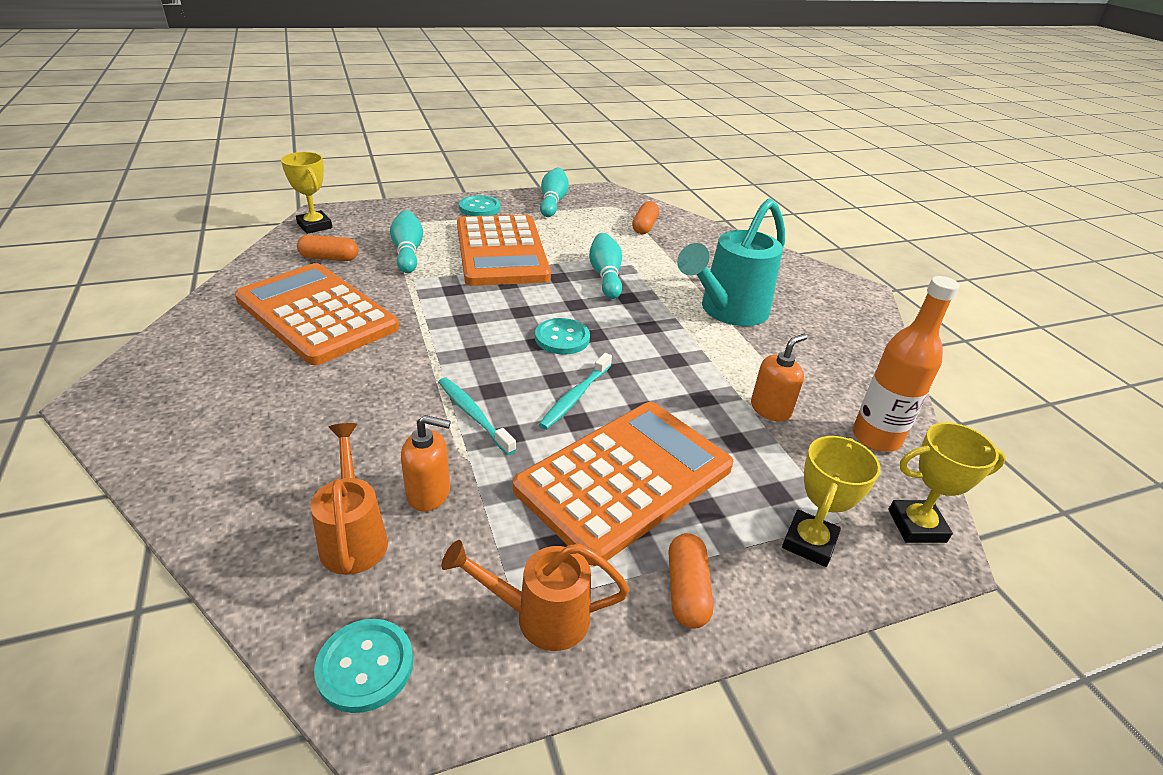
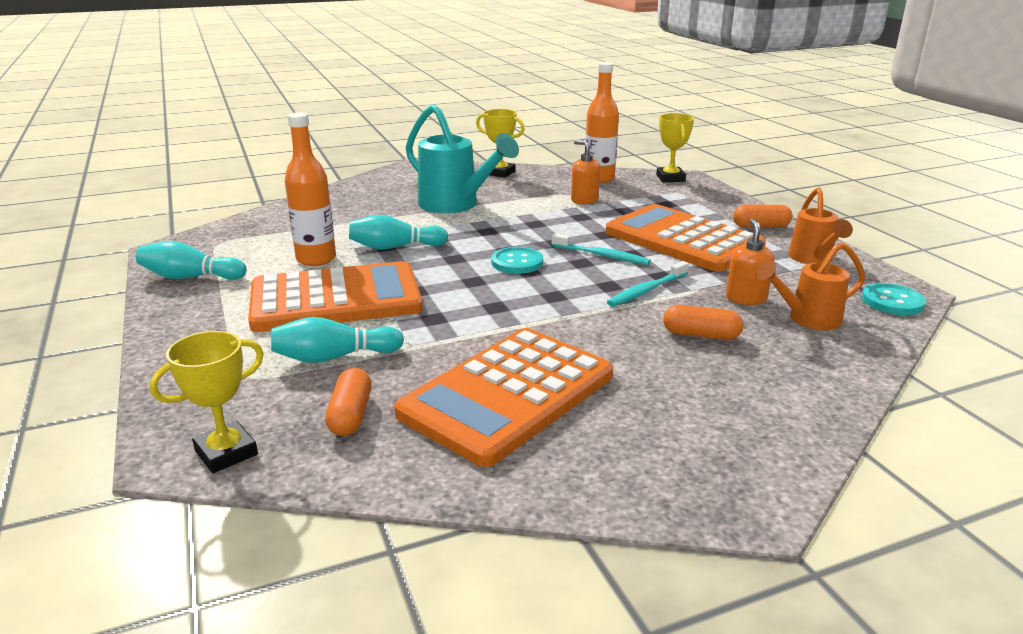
camera: 90 degrees left, 10 degrees down
(479, 208) = (194, 322): turquoise button -> none
(581, 243) = (316, 259): none -> orange bottle
(644, 226) = (278, 231): orange capsule -> orange capsule (701, 335)
(809, 542) = (701, 199): yellow trophy -> yellow trophy (500, 173)

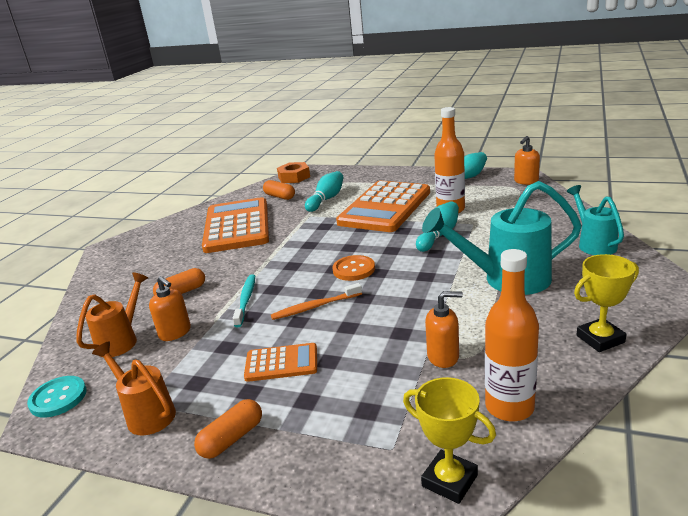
camera: 135 degrees right, 0 degrees up
(193, 242) = (526, 181): none -> orange soap dispenser
(226, 453) = (294, 177): yellow trophy -> orange nut
(355, 192) = (593, 243): none -> turquoise watering can
(517, 262) = (354, 269): turquoise button -> orange button
(602, 255) = (315, 307): turquoise toothbrush -> orange toothbrush
(683, 240) = (281, 363): orange calculator -> orange calculator, size x0.47

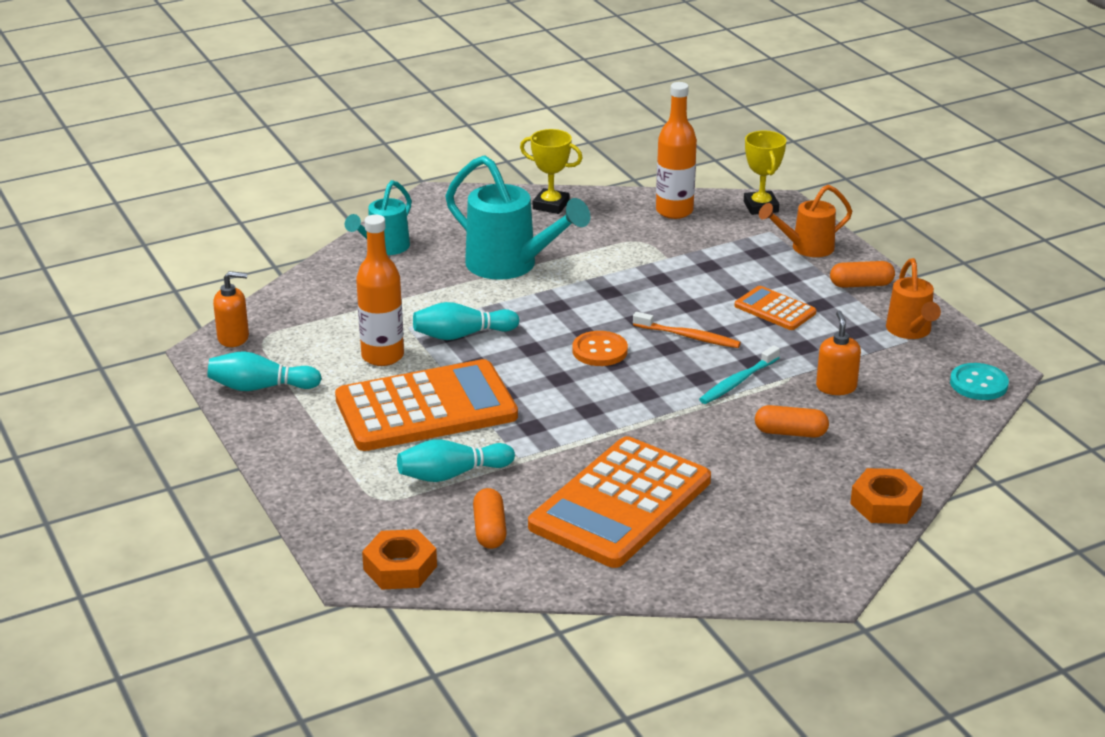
camera: 140 degrees left, 5 degrees up
(94, 289) = (885, 504): none -> orange nut
(122, 340) = (892, 409): orange watering can -> orange watering can (805, 248)
(443, 357) = (660, 250): orange soap dispenser -> none

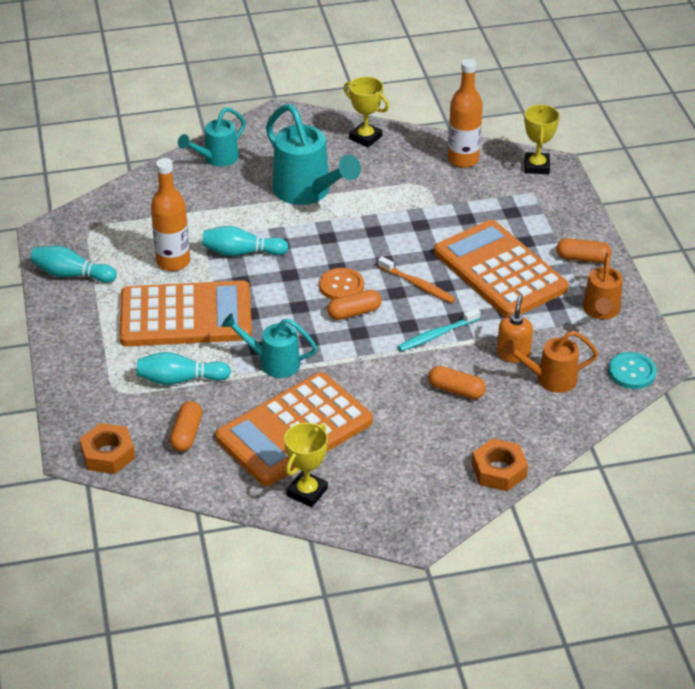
camera: 15 degrees right, 10 degrees up
(233, 338) = (69, 225): orange soap dispenser -> none
(558, 439) = (273, 362): none -> turquoise watering can
(629, 374) = (354, 313): none -> orange capsule
(670, 565) = (307, 492): none -> yellow trophy
(775, 309) = (499, 270): orange calculator -> orange calculator, size x2.11
(805, 248) = (554, 214): orange watering can -> orange watering can (549, 379)

